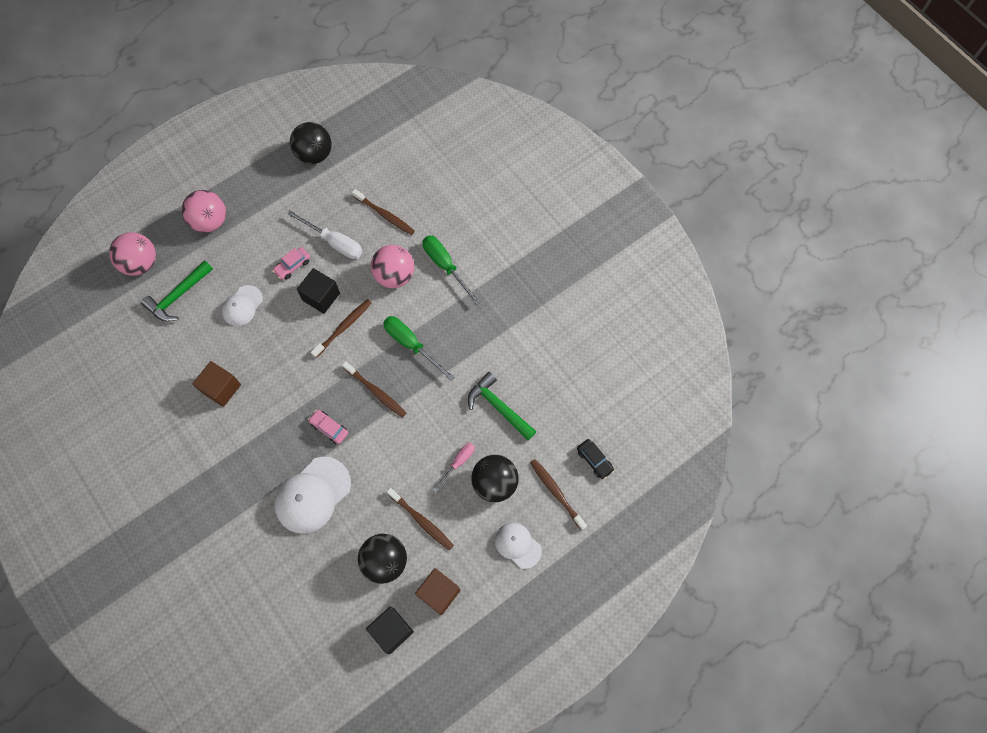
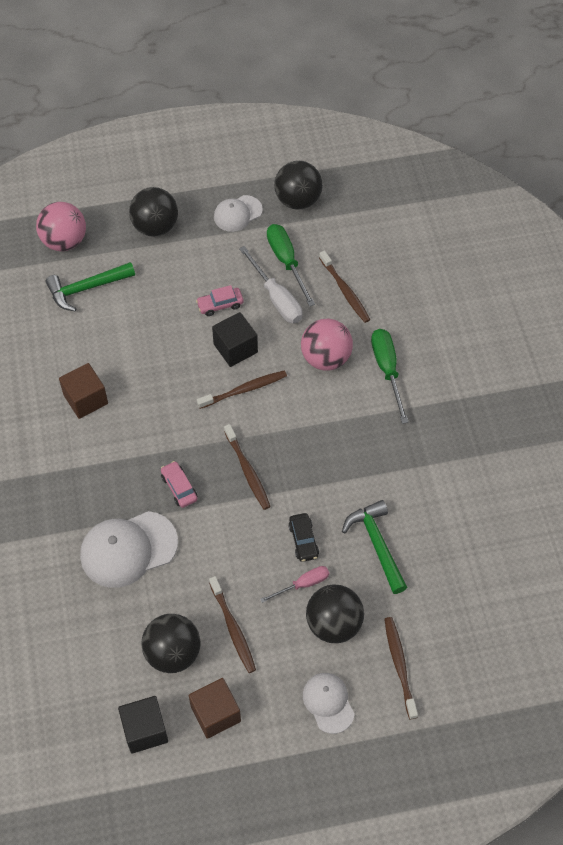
camera: 25 degrees right, 10 degrees down
(210, 221) = (155, 227): pink ball -> black ball
(242, 306) = (147, 324): white cap -> white cap (237, 213)
(411, 344) = (310, 437): green screwdriver -> green screwdriver (286, 262)
(594, 460) = (461, 650): black car -> black car (303, 540)

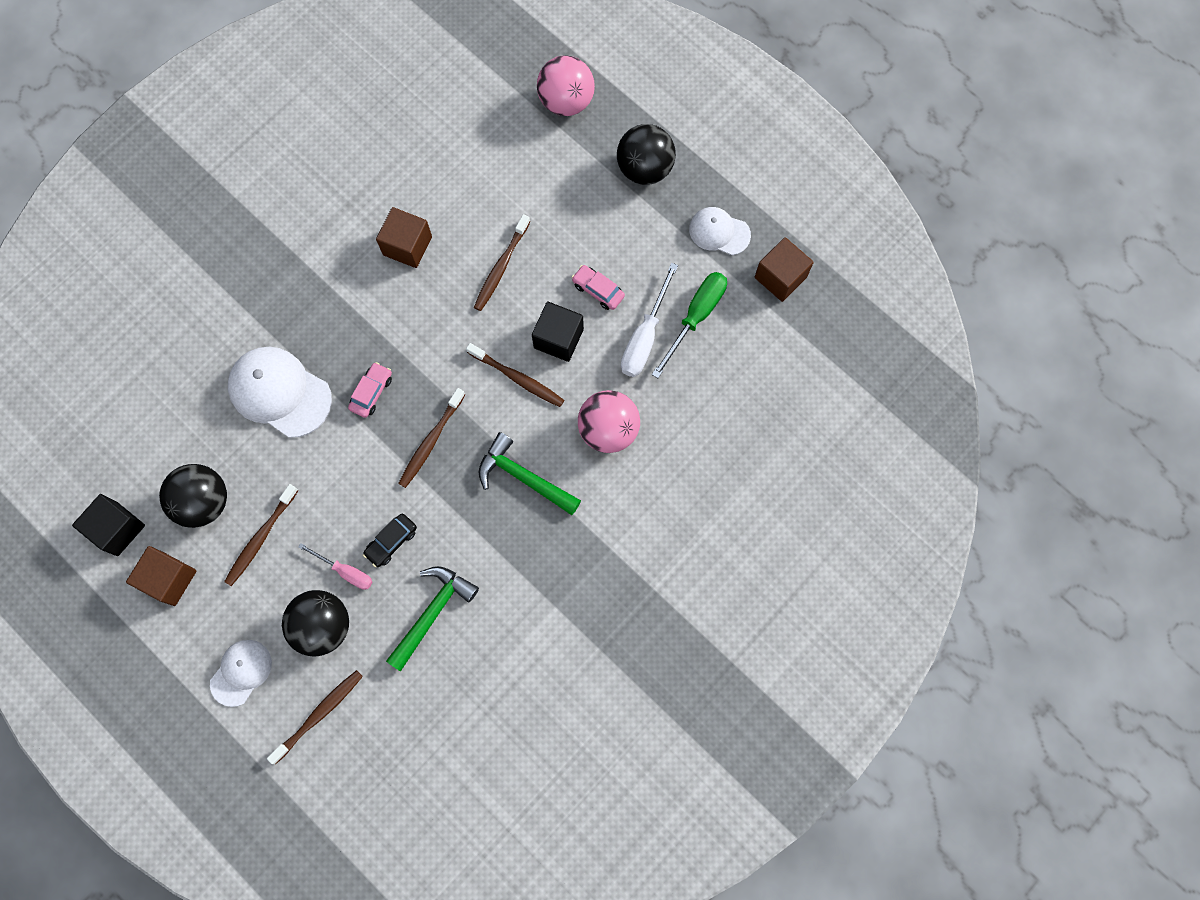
camera: 55 degrees right, 15 degrees up
(86, 288) = (528, 159): green hammer -> green hammer (524, 477)
(298, 200) = (780, 277): black ball -> brown cube
(345, 291) = (702, 396): brown toothbrush -> brown toothbrush (501, 267)
(387, 370) = (637, 498): green screwdriver -> none

